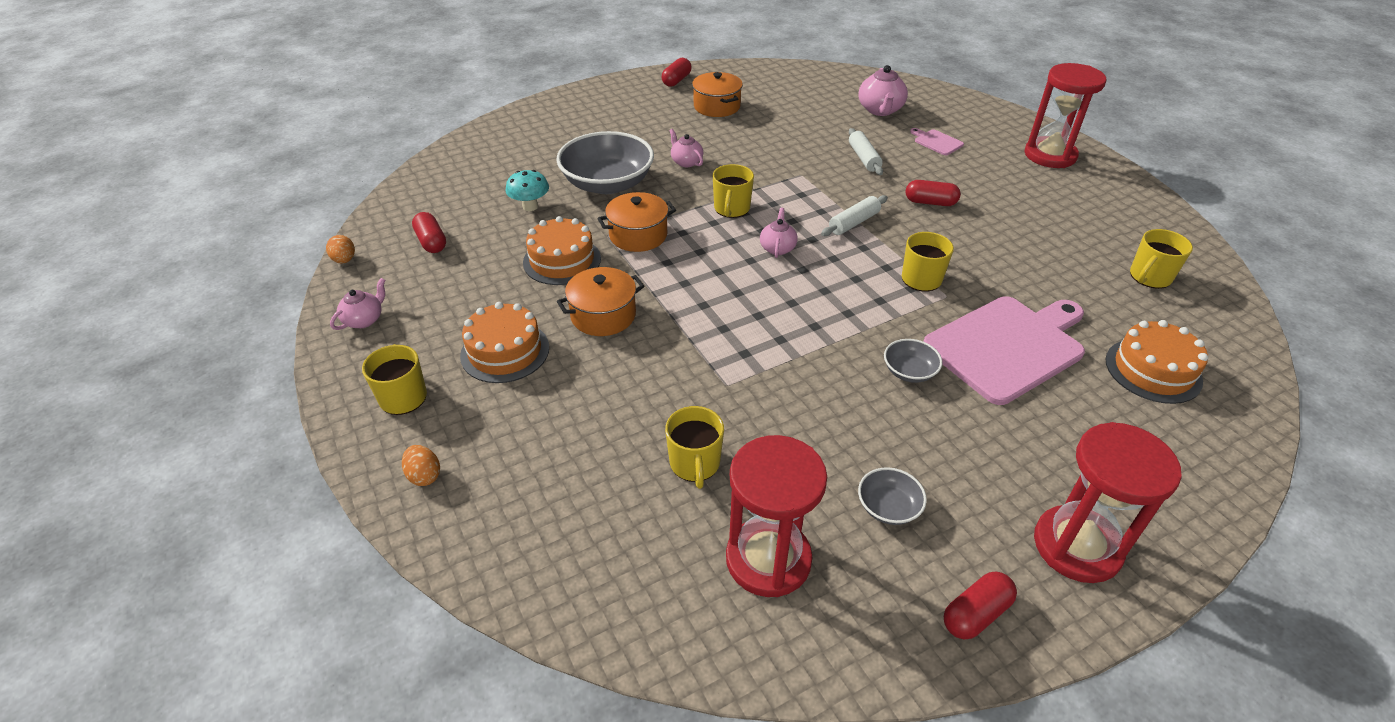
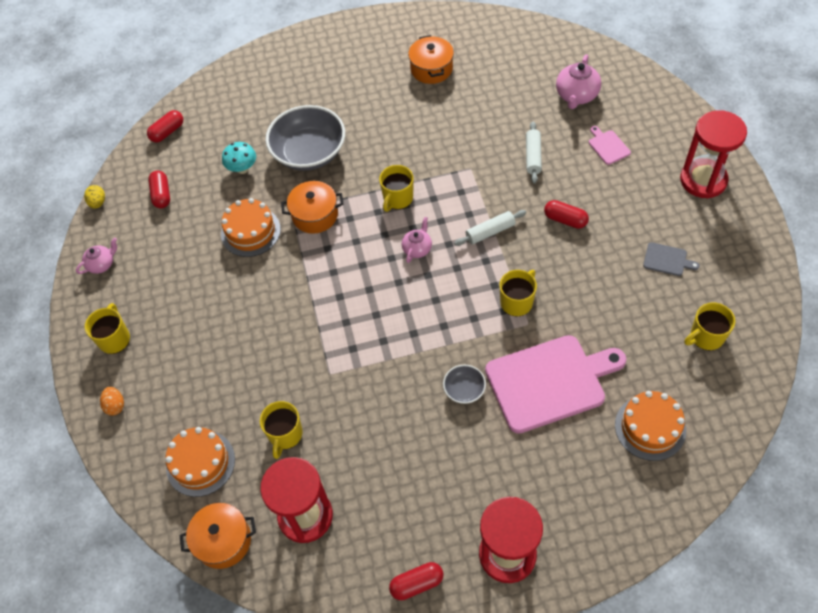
camera: 20 degrees right, 15 degrees up
(344, 260) = (98, 203): orange egg -> yellow egg
(505, 351) = (188, 312): orange cake -> orange cake (200, 463)
(603, 315) = (264, 292): orange pot -> orange pot (223, 541)
(676, 80) = (408, 28): red capsule -> red capsule (167, 132)
(686, 162) = (380, 136): pink teapot -> none
(888, 507) = (397, 497): grey bowl -> none
(1060, 220) = (667, 260): none -> grey cutting board

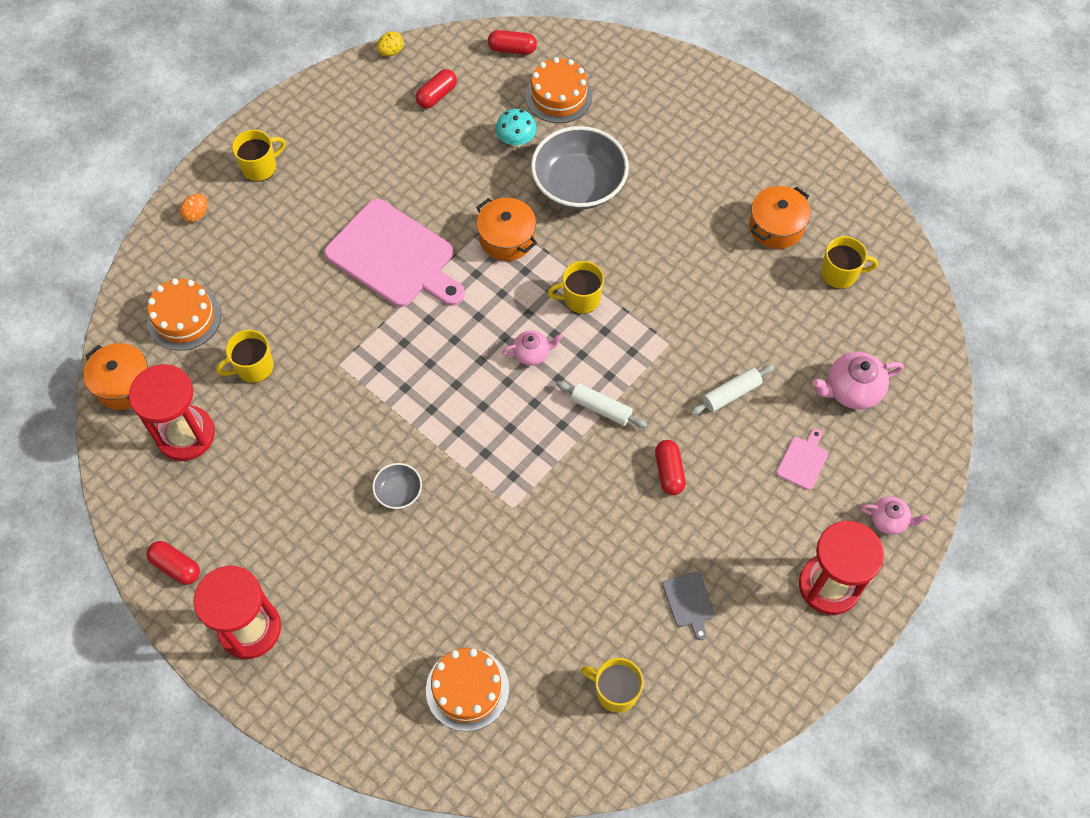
camera: 50 degrees right, 5 degrees up
(102, 264) = (328, 102): pink teapot -> pink teapot (889, 520)
(250, 231) = (448, 196): orange cake -> orange cake (558, 96)
(517, 302) = (532, 482): yellow mug -> yellow mug (840, 274)
(550, 382) = (458, 565): pink cutting board -> pink cutting board (394, 256)

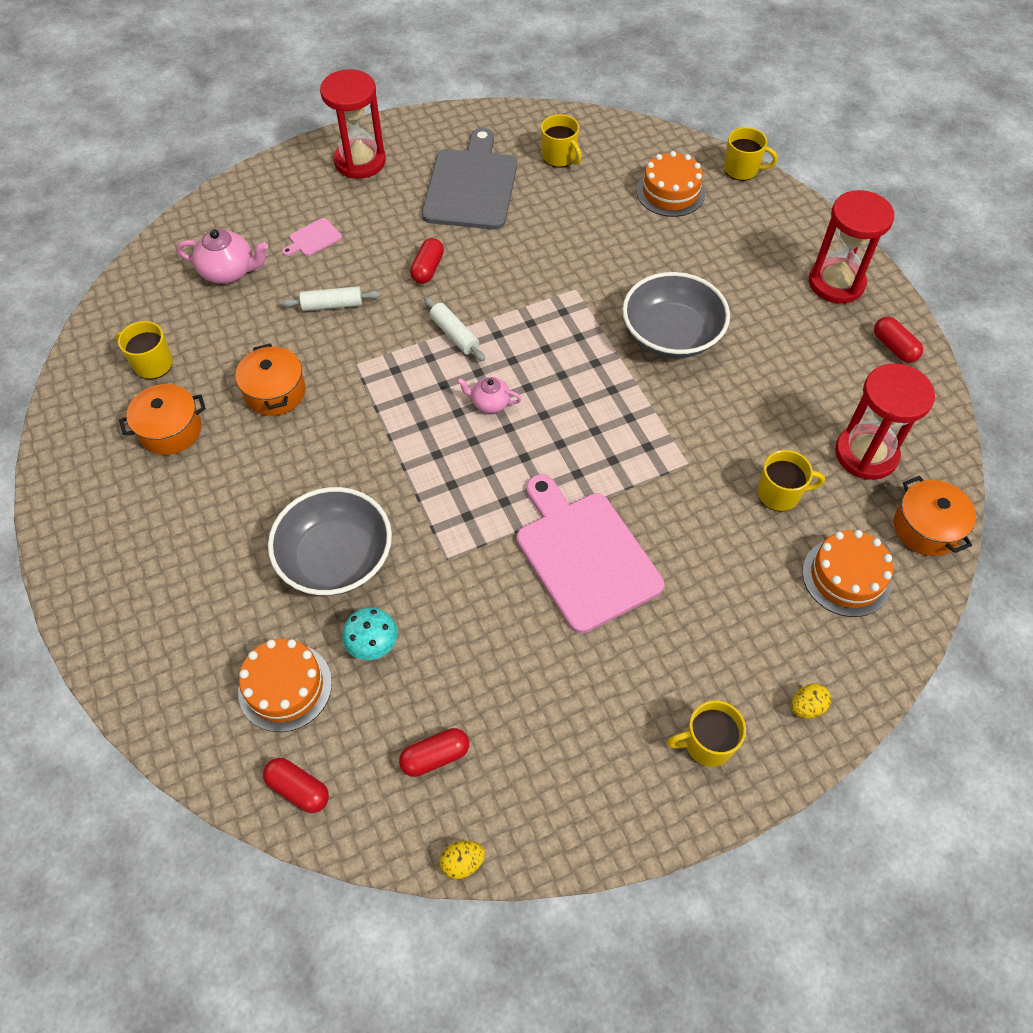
camera: 155 degrees left, 5 degrees down
(196, 214) = (806, 707): orange egg -> yellow egg
(398, 491) = (671, 335): grey bowl -> grey bowl, size x2.19
(507, 238) = (451, 527): orange pot -> orange pot (275, 392)
(580, 298) = (412, 435): yellow mug -> yellow mug (742, 170)
(689, 602) = (471, 186): grey cutting board -> grey cutting board, size x2.42
(889, 520) = (281, 182): pink teapot -> none

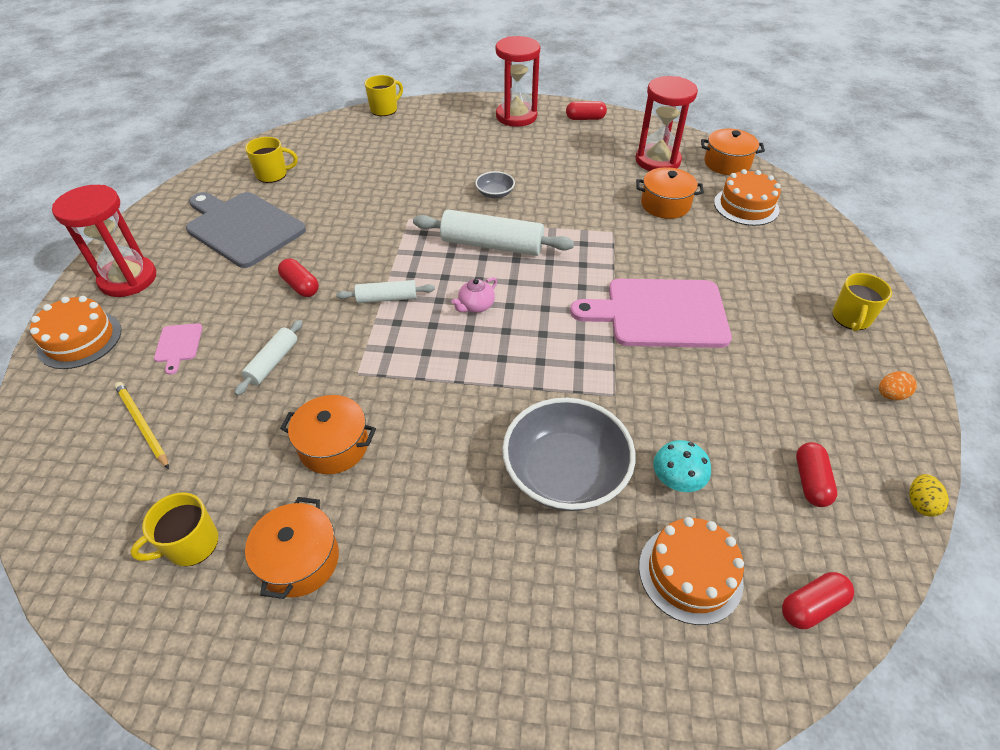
camera: 60 degrees left, 10 degrees down
(229, 271) = (142, 425): pink teapot -> yellow pencil
(585, 373) = (492, 245): none -> white rolling pin
(602, 809) = (890, 395): none -> orange egg
(670, 192) = (368, 143): orange cake -> orange cake (80, 339)
(671, 335) = (495, 193): grey bowl -> grey bowl, size x0.46
(779, 494) = (665, 204): yellow mug -> orange pot
(806, 707) = (838, 262): yellow egg -> none

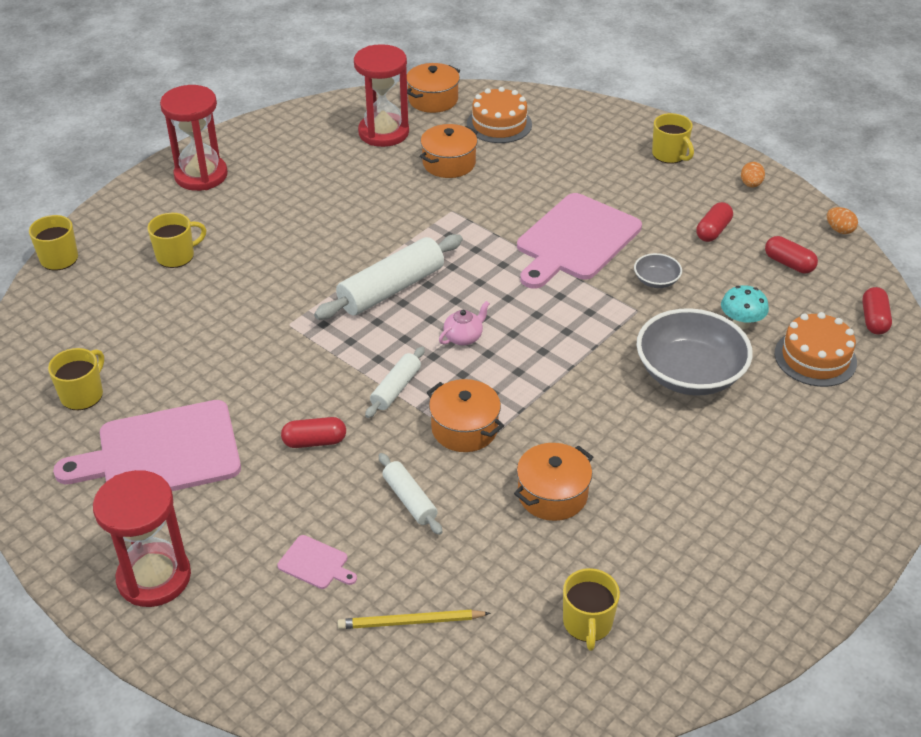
camera: 55 degrees left, 5 degrees down
(80, 339) = (225, 645): orange cake -> none
(243, 227) = (162, 453): grey cutting board -> pink cutting board
(299, 560) = (655, 558): orange pot -> orange pot (464, 428)
(429, 145) = (176, 256): none -> yellow mug
(475, 306) = (464, 337): pink teapot -> pink teapot turned 120 degrees counterclockwise
(495, 193) = (315, 251): grey bowl -> grey bowl (656, 280)
(585, 118) = (263, 136): red capsule -> red capsule (713, 231)
(920, 503) = (839, 230): yellow egg -> orange egg

